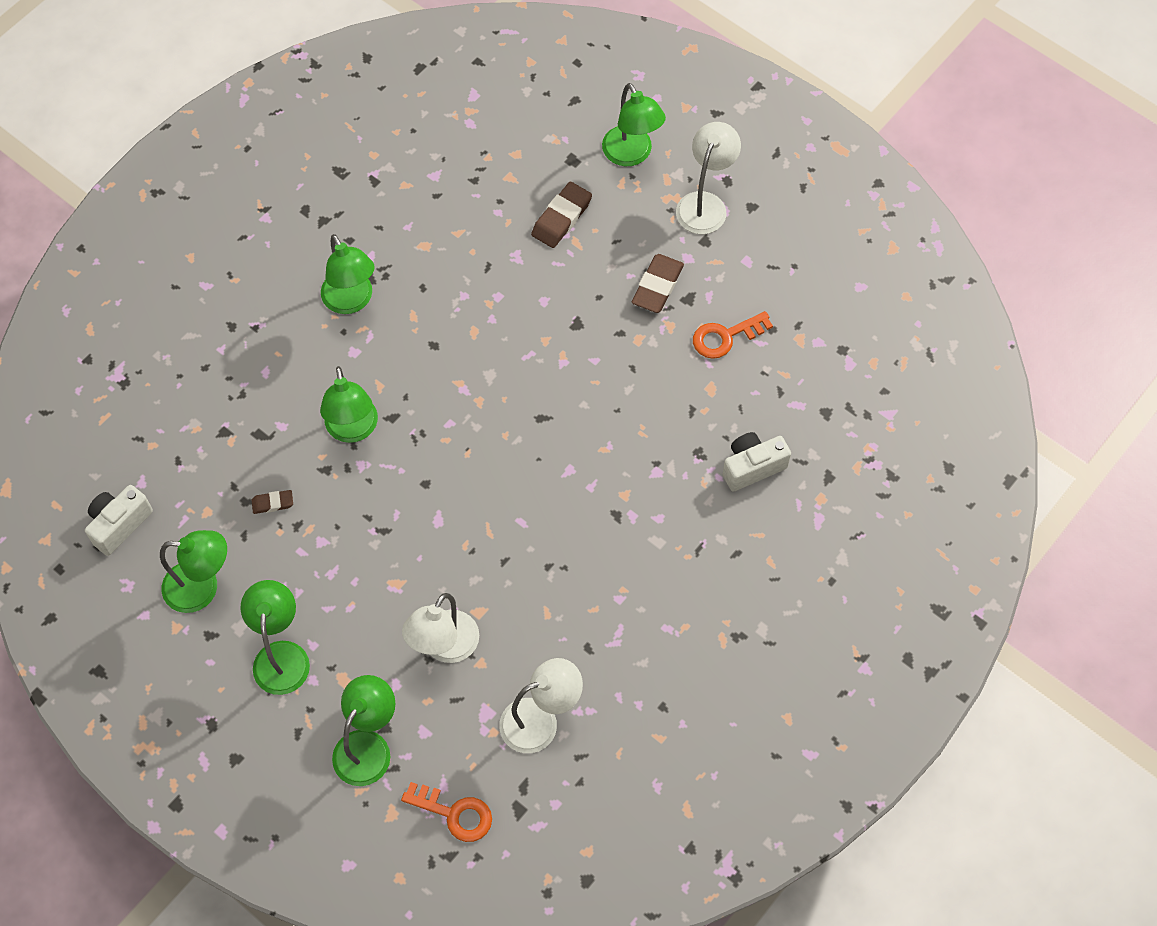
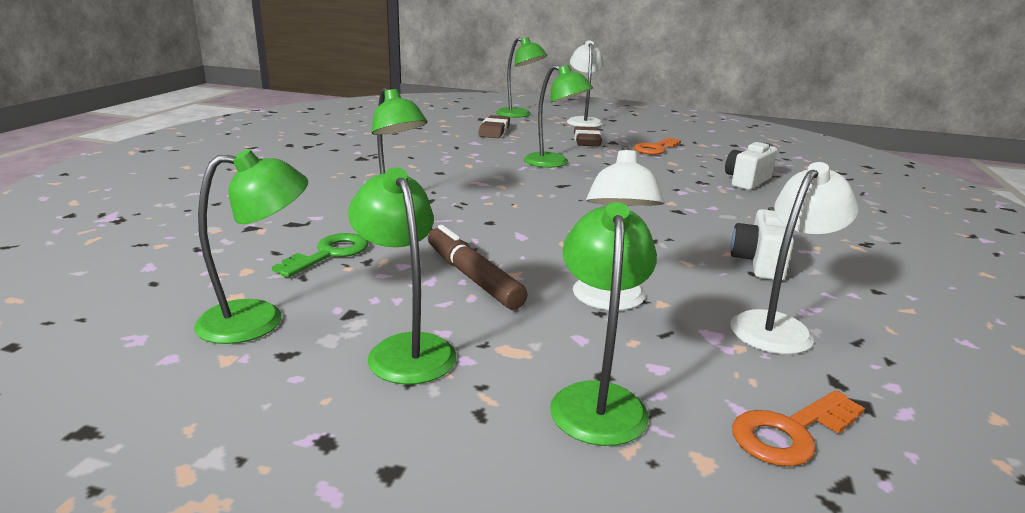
camera: 25 degrees left, 40 degrees down
(119, 524) = (118, 297): white camera -> white camera (759, 263)
(273, 503) = (329, 254): brown eraser -> green key
(351, 301) = (352, 166): green lamp -> green lamp (554, 163)
(364, 578) = (472, 277): none -> brown marker
(455, 813) = (790, 433): orange key -> orange key turned 150 degrees clockwise

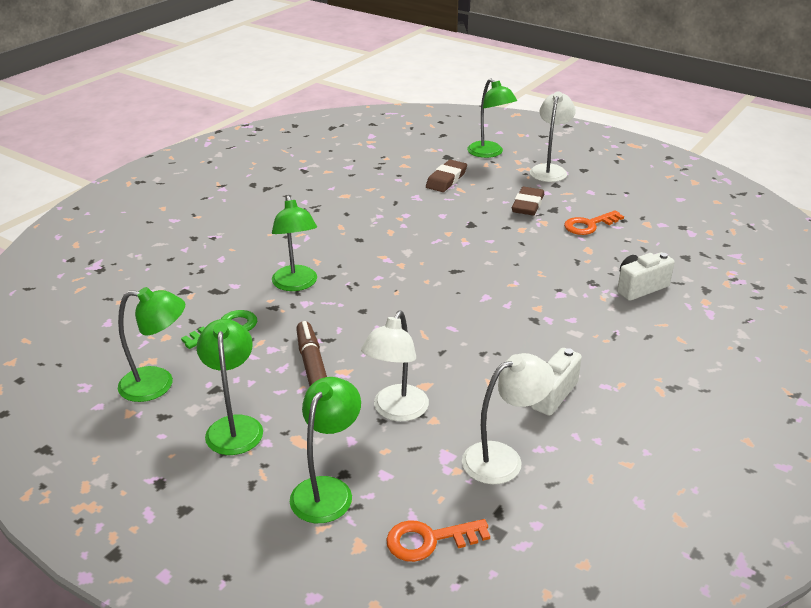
camera: 20 degrees right, 10 degrees up
(554, 163) = (470, 237): green lamp -> none

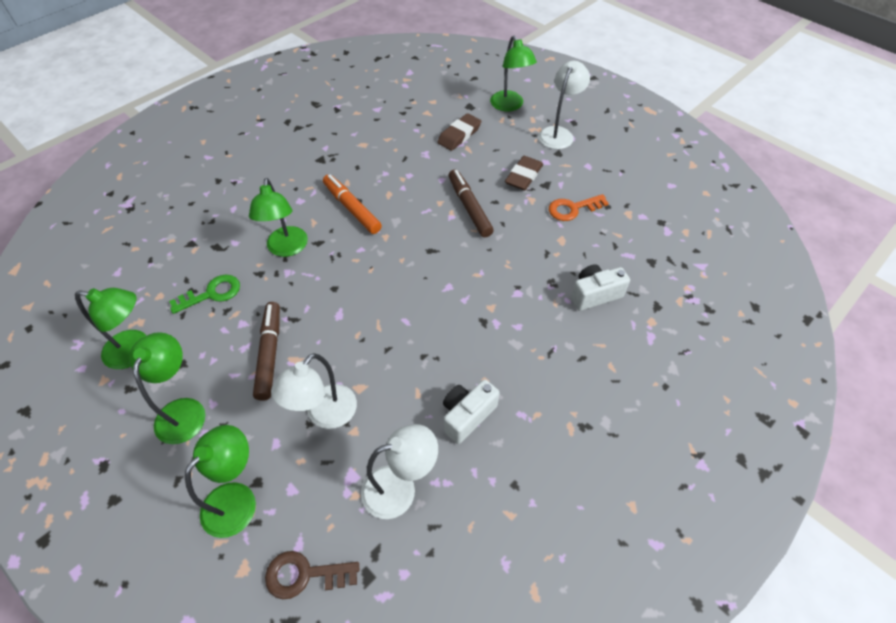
camera: 10 degrees right, 20 degrees up
(355, 246) = (352, 208): none -> orange marker
(429, 540) = (304, 575): orange key -> brown key
(481, 234) = (469, 207): none -> brown marker

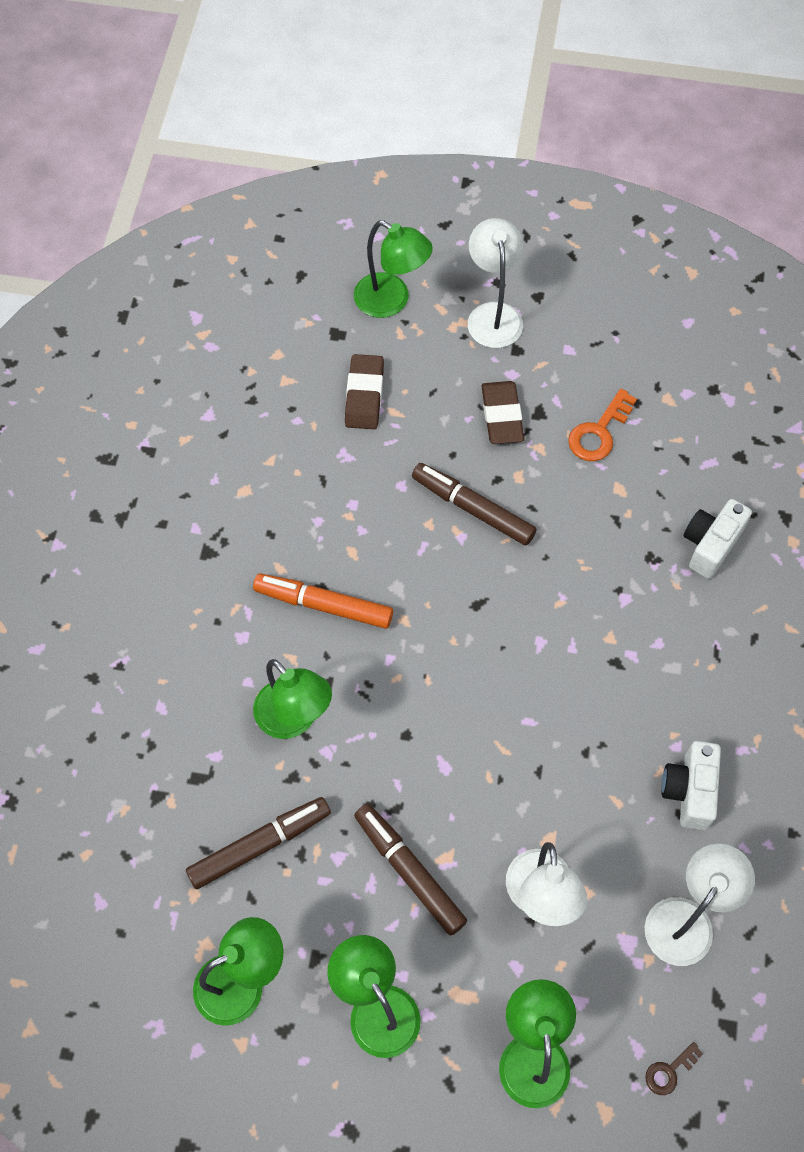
camera: 35 degrees left, 10 degrees up
(212, 293) = (260, 845): green key -> brown marker
(304, 575) = (669, 1071): brown key -> brown key, size x0.58

